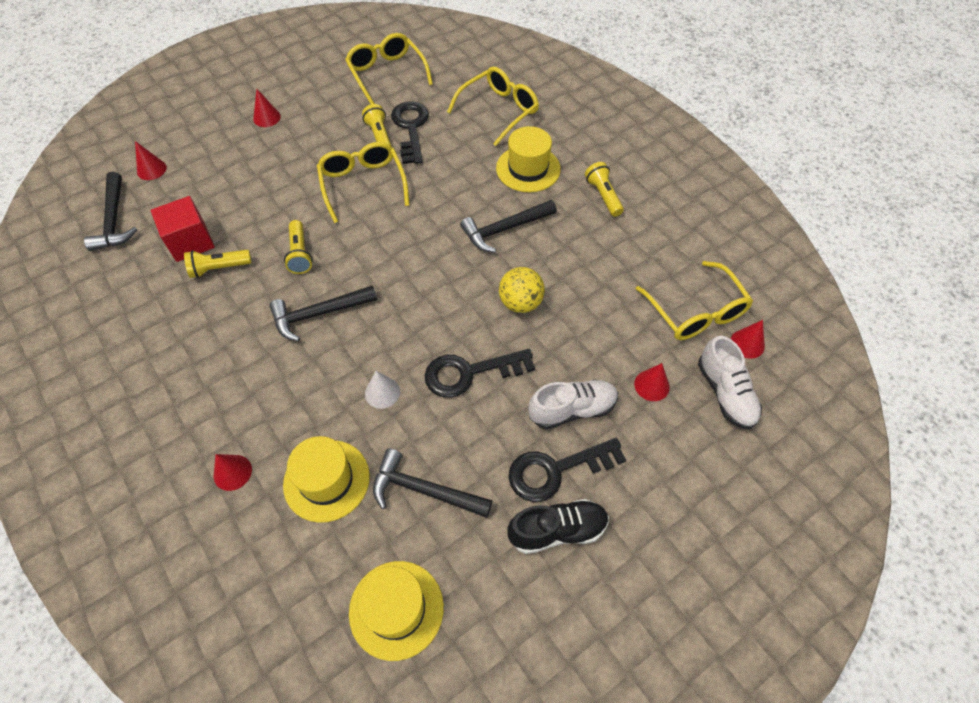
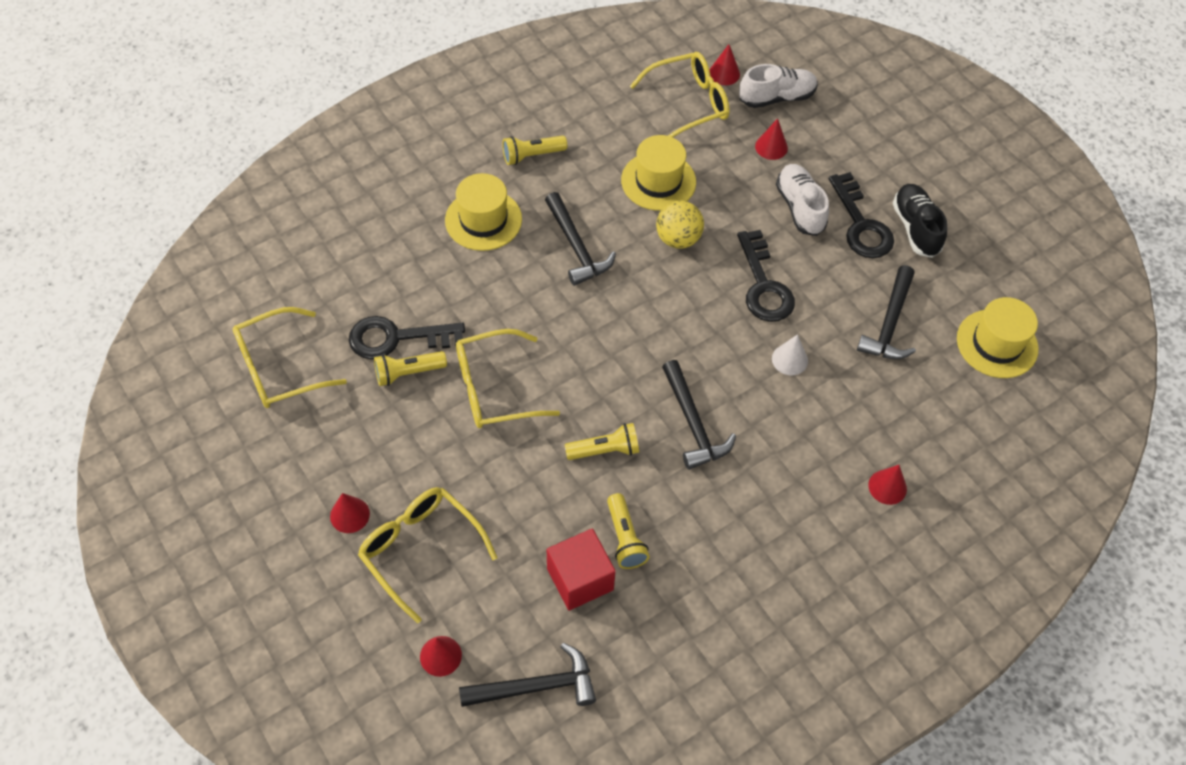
camera: 90 degrees left, 0 degrees up
(326, 480) = (887, 403): yellow hat -> yellow hat (658, 181)
(499, 110) = (376, 242): yellow glasses -> yellow glasses (420, 549)

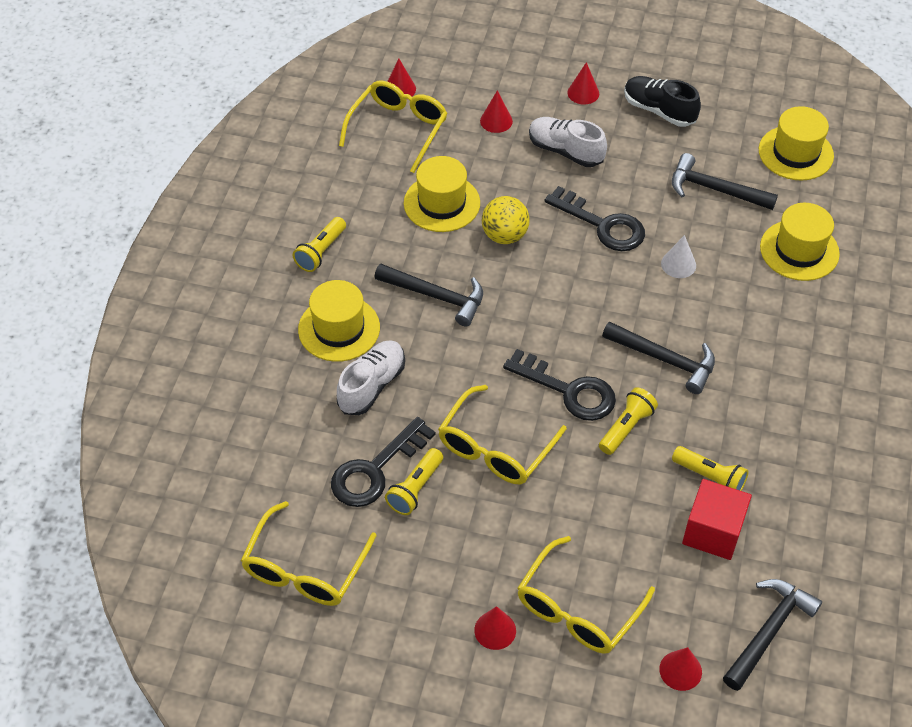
camera: 40 degrees left, 5 degrees down
(420, 549) = (577, 609): yellow glasses -> yellow glasses turned 60 degrees counterclockwise
(776, 97) = (459, 81): white shoe -> white shoe (372, 385)
(861, 224) = (620, 134): black key -> black key (569, 390)
(887, 487) = (835, 302): red cone -> red cone (583, 93)
(889, 323) = (715, 189): black hammer -> black hammer turned 135 degrees clockwise
(905, 423) = (799, 250): none -> yellow hat

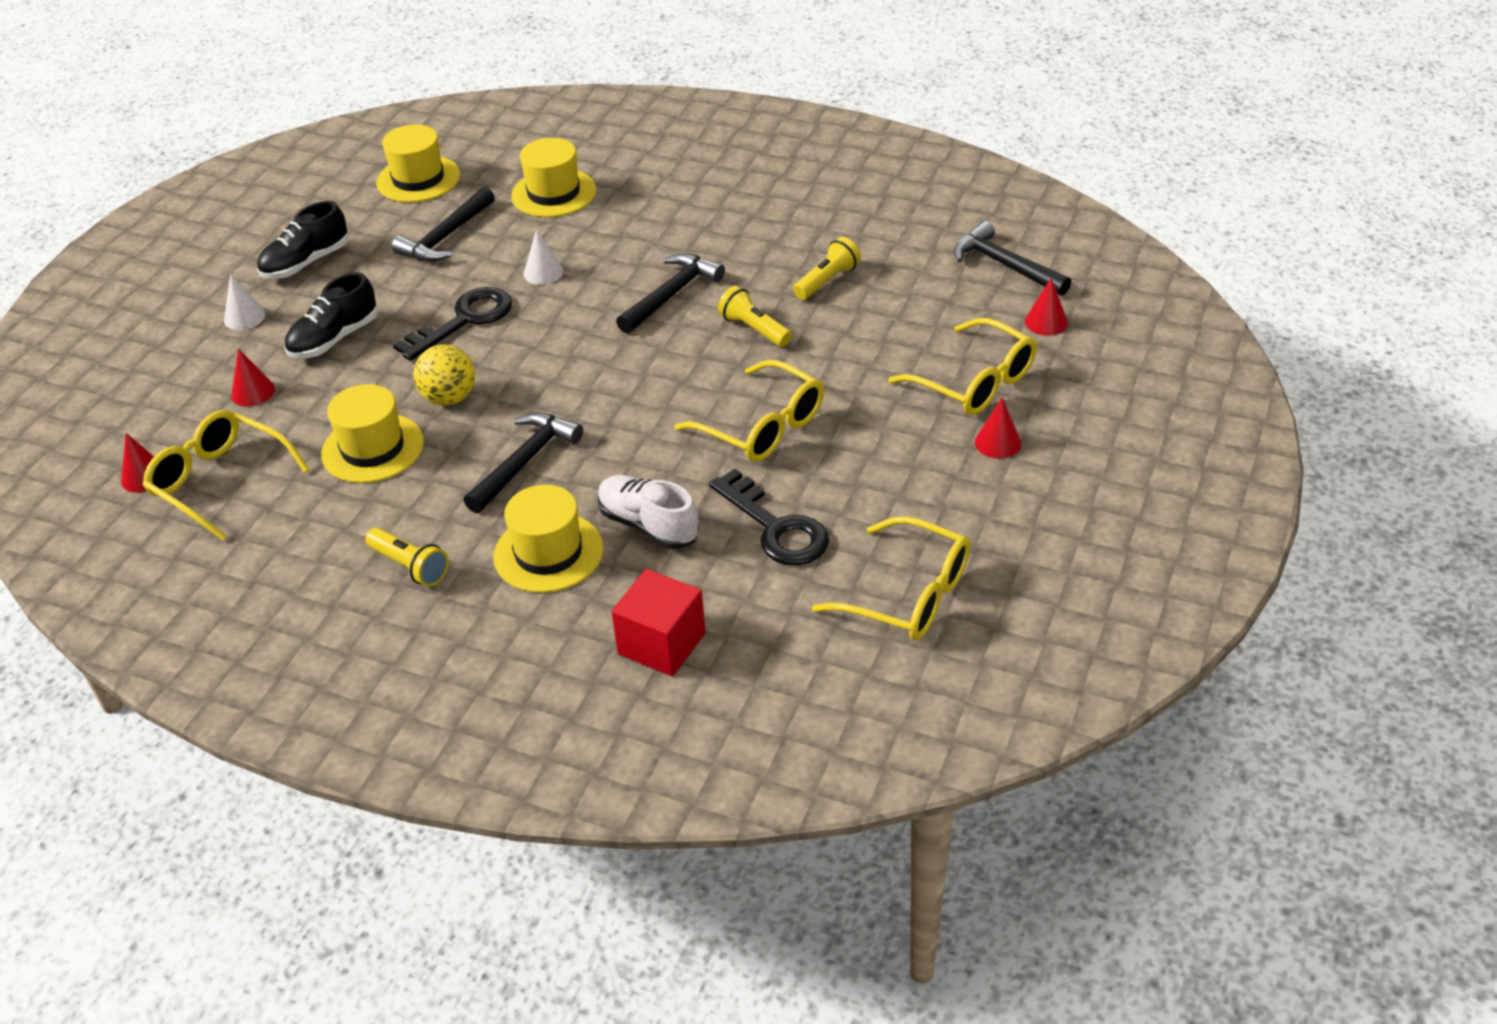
camera: 80 degrees left, 10 degrees down
(415, 489) = (808, 494): yellow flashlight -> none
(565, 151) = (334, 339): white shoe -> black shoe
(569, 390) = (695, 365): black key -> none
(583, 93) = (244, 317): red cone -> white cone
(713, 532) = (891, 286): red cube -> red cube (662, 644)

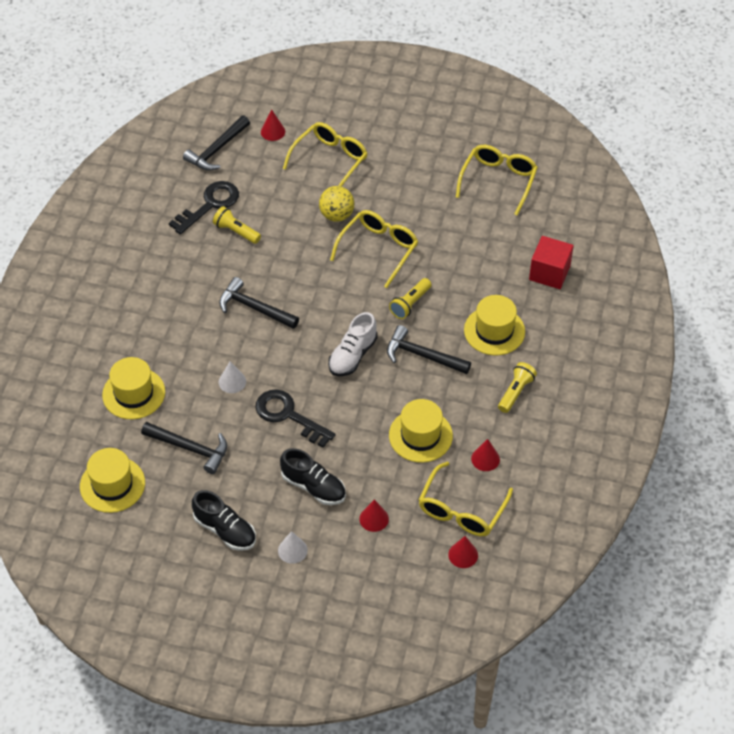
camera: 100 degrees left, 10 degrees up
(449, 398) = (369, 406): yellow ball -> yellow ball (337, 215)
(648, 525) = (466, 290): white shoe -> white shoe (352, 355)
(754, 329) = (288, 262): yellow flashlight -> yellow flashlight (410, 304)
(776, 527) = (459, 236): black key -> black key (210, 205)
(998, 443) = (380, 150): red cone -> red cone (485, 459)

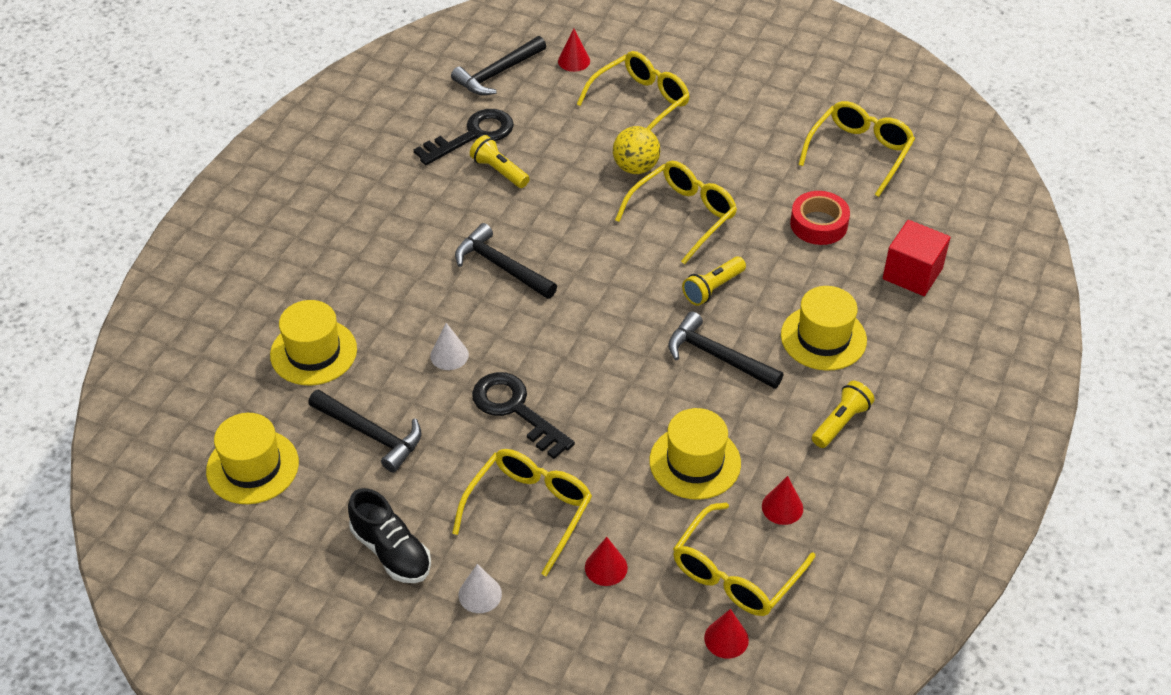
camera: 10 degrees right, 5 degrees down
(313, 486) = (529, 510): black shoe -> yellow glasses
(352, 355) = (621, 343): white shoe -> none
(477, 243) = (818, 224): none -> red tape

